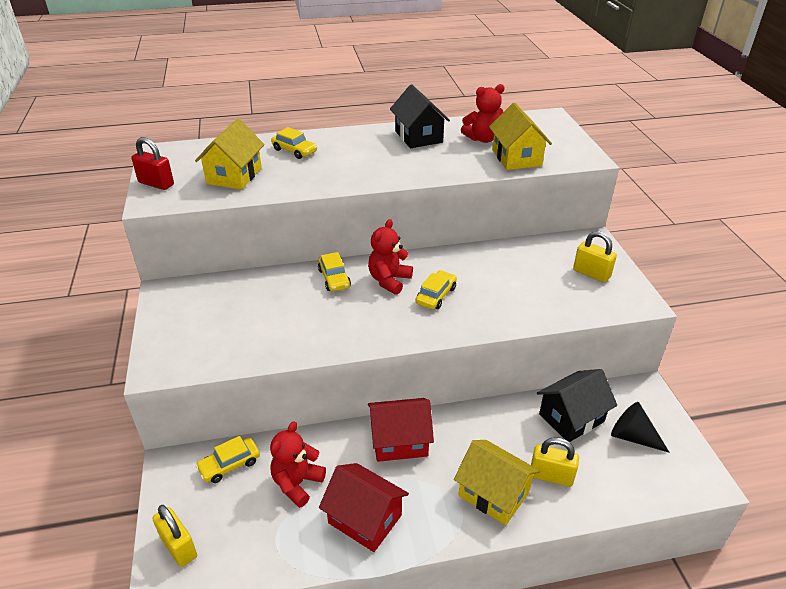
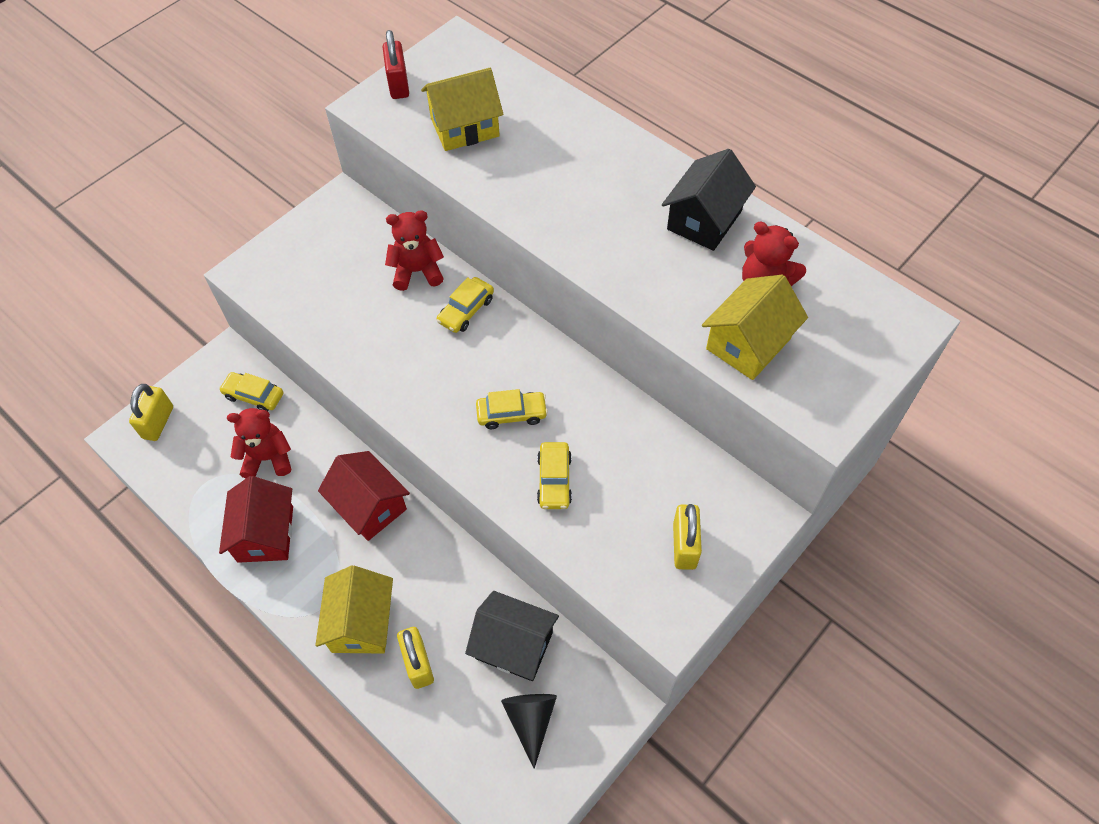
camera: 55 degrees right, 20 degrees up
(294, 151) = (560, 137): yellow car -> yellow car (554, 480)
(389, 280) = (502, 358): red teddy bear -> red teddy bear (417, 271)

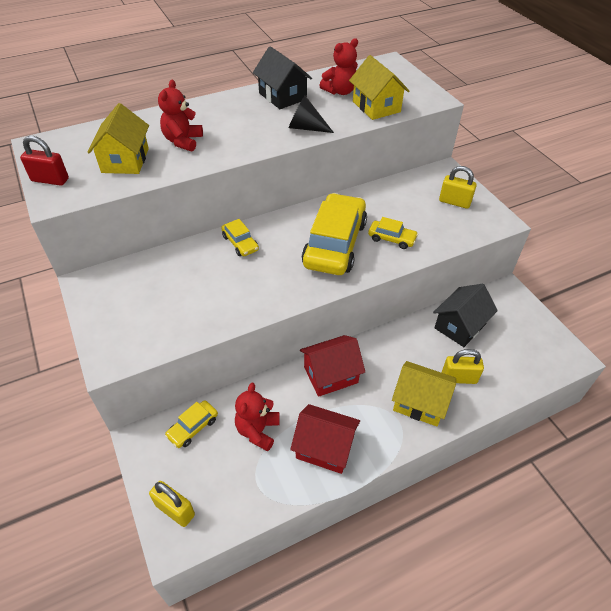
camera: 70 degrees left, 10 degrees down
(417, 271) = (189, 258): red teddy bear -> red teddy bear (183, 141)
(511, 414) = (334, 244): yellow car -> yellow car, size x2.19
(530, 720) = (510, 332): black cone -> black cone (306, 128)

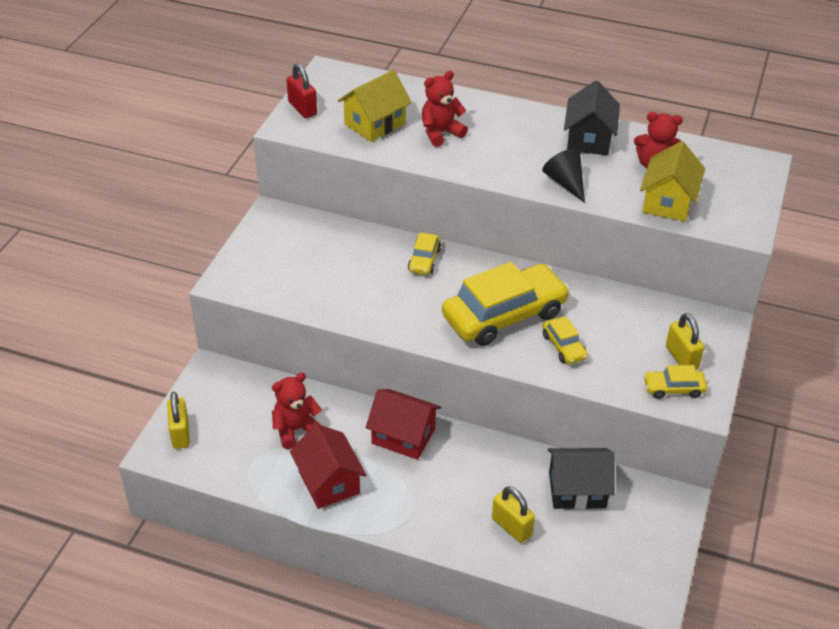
camera: 45 degrees right, 5 degrees down
(193, 427) = (254, 390): yellow car -> yellow car (673, 388)
(420, 402) = (449, 515): yellow house -> none

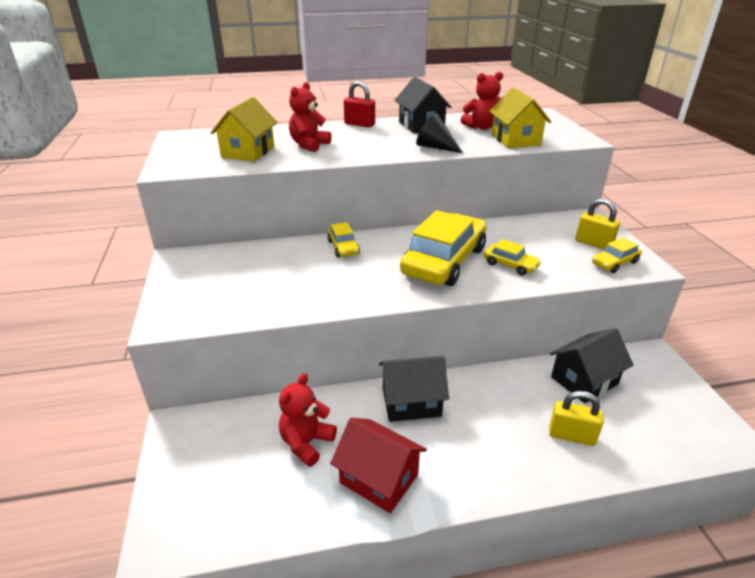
camera: 30 degrees left, 10 degrees down
(180, 433) = (178, 508): yellow padlock -> none
(302, 108) = (173, 157): red padlock -> red padlock (359, 124)
(403, 436) = (411, 402): red house -> black house

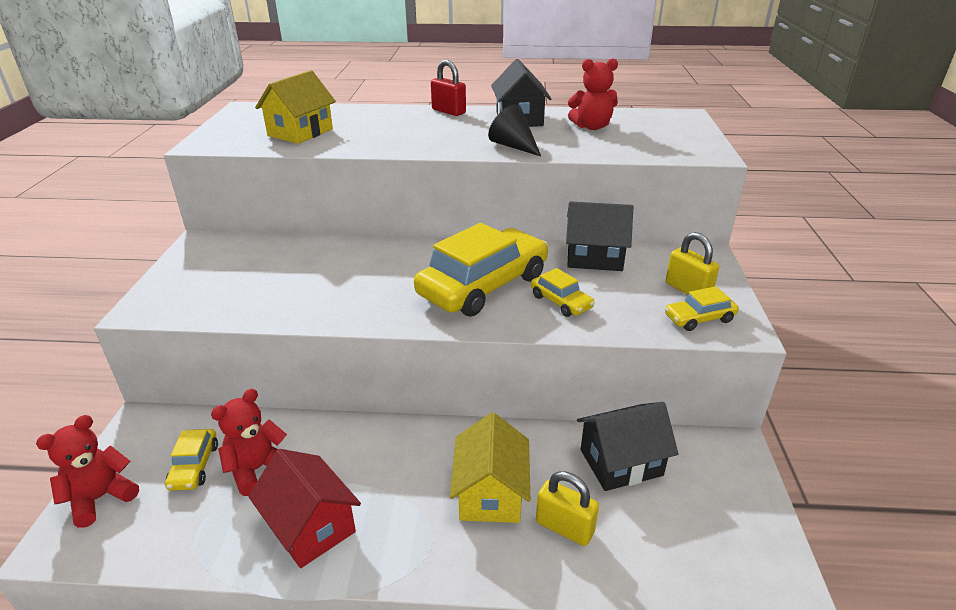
camera: 15 degrees right, 0 degrees up
(309, 145) = (371, 131): red teddy bear -> red teddy bear (101, 498)
(343, 247) = (379, 254): yellow car -> yellow car (194, 466)
(411, 402) = (396, 447): black house -> black house (594, 257)
(515, 140) = (621, 146): yellow house -> yellow house (490, 493)

